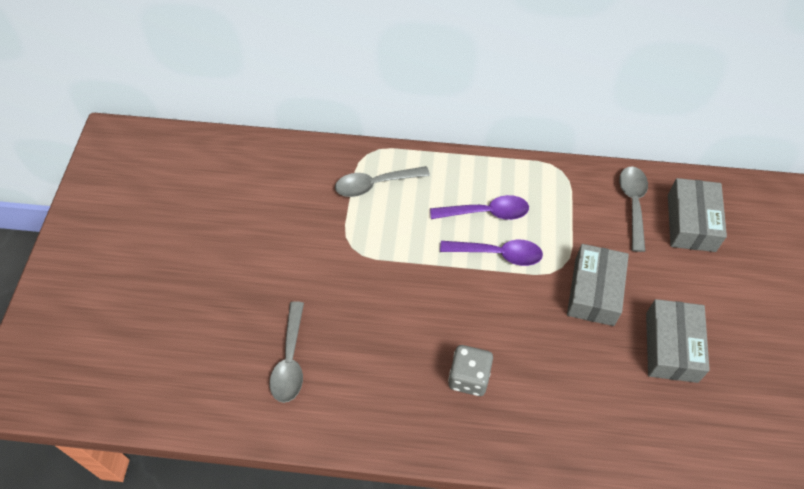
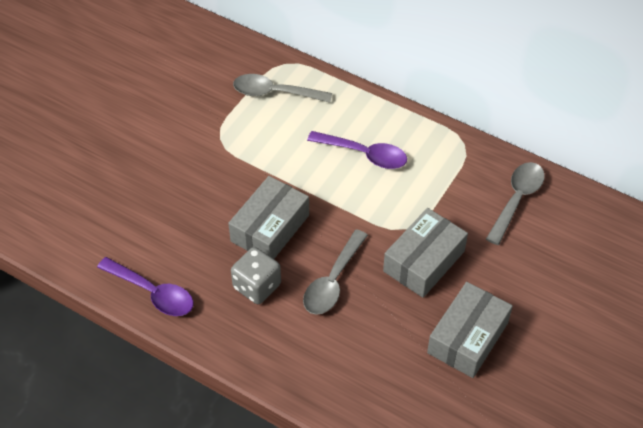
camera: 25 degrees right, 5 degrees down
(290, 360) = (109, 210): grey spoon -> grey spoon (332, 281)
(498, 254) = (352, 194): purple spoon -> purple spoon (153, 293)
(691, 222) = (566, 238): grey box -> grey box (270, 228)

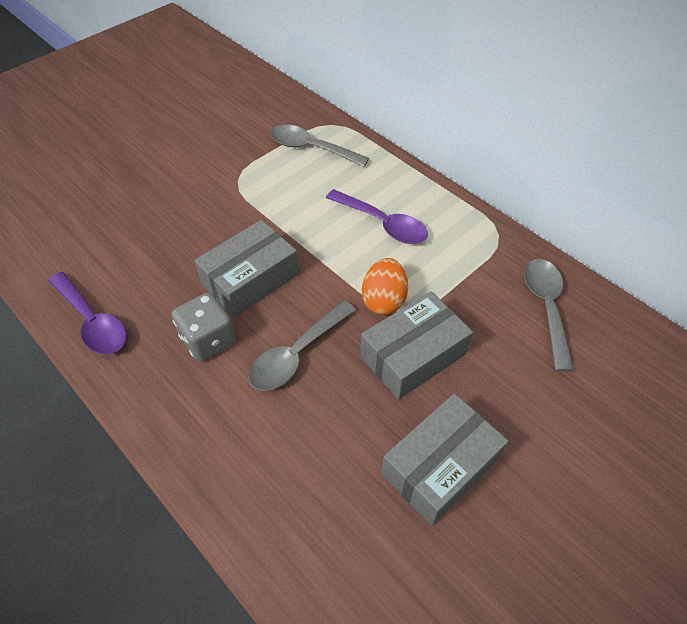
camera: 15 degrees right, 0 degrees up
(387, 222) = (384, 300): none -> orange egg
(517, 200) = (546, 307): grey spoon -> grey spoon turned 45 degrees counterclockwise

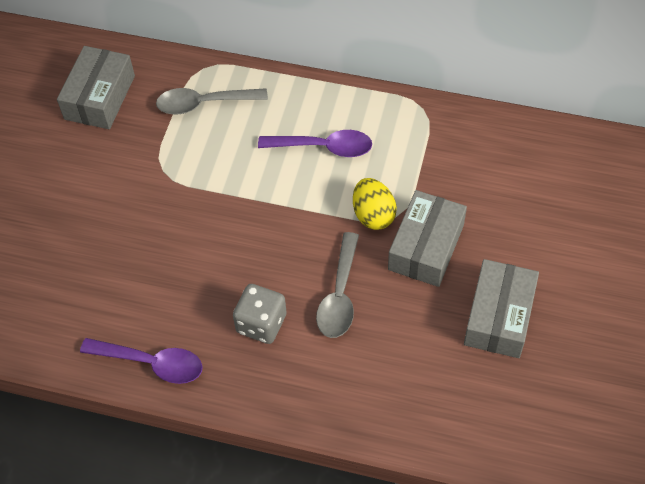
camera: 30 degrees left, 5 degrees up
(250, 279) = (252, 256): grey box -> grey box (100, 97)
(384, 300) = (373, 215): orange egg -> yellow egg
(546, 307) = (497, 154): grey spoon -> none

